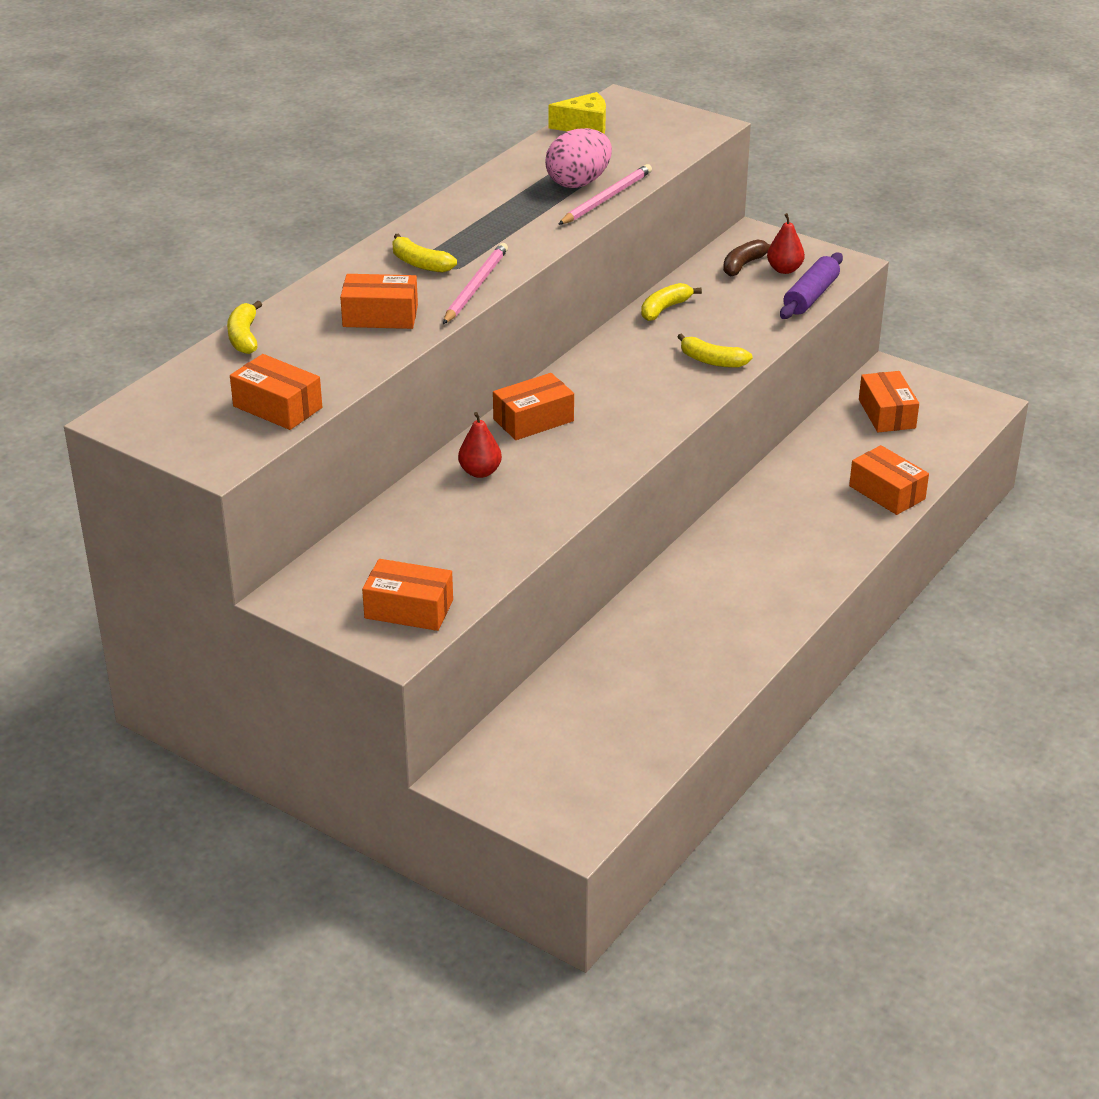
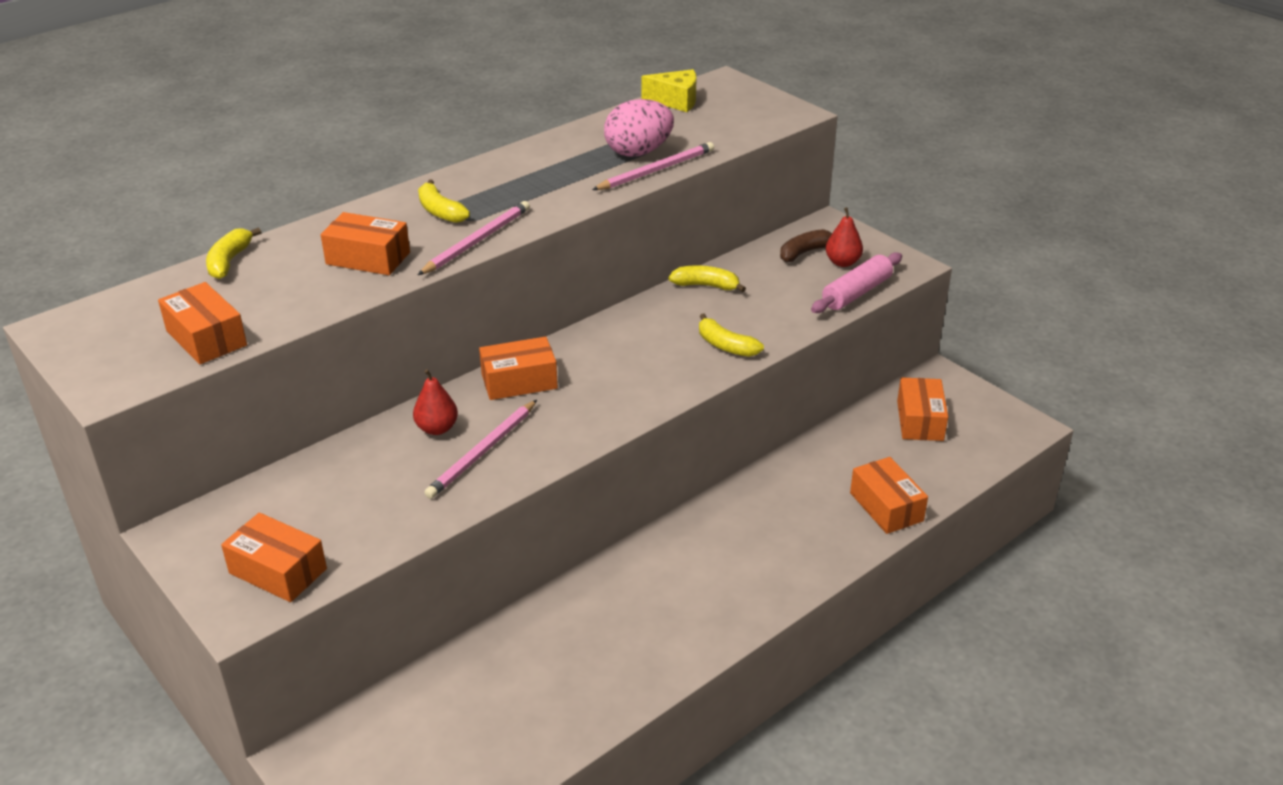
camera: 15 degrees right, 0 degrees up
(536, 485) = (482, 452): none -> pink pencil
(664, 309) = (706, 286): yellow banana -> yellow banana turned 45 degrees clockwise
(811, 296) = (856, 293): purple rolling pin -> pink rolling pin

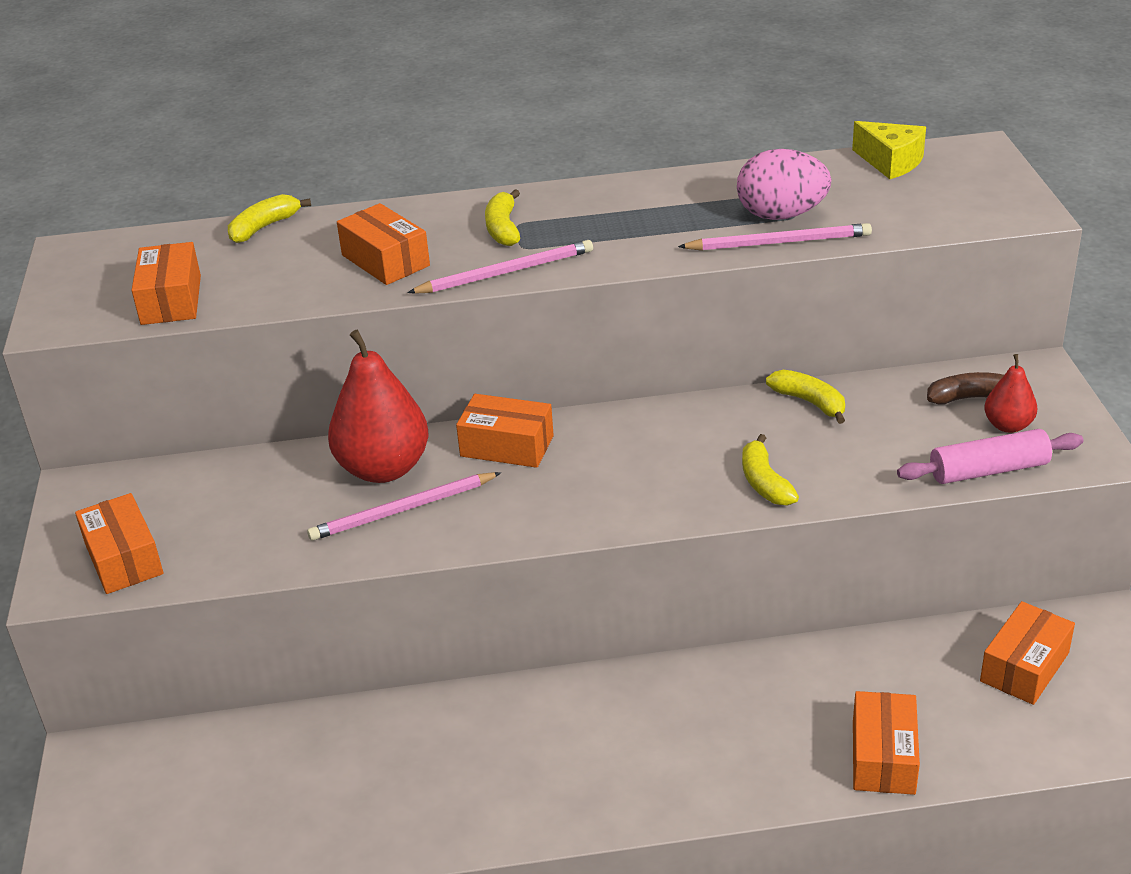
camera: 35 degrees right, 0 degrees up
(437, 428) = (383, 468): red pear -> red pear, size x1.94

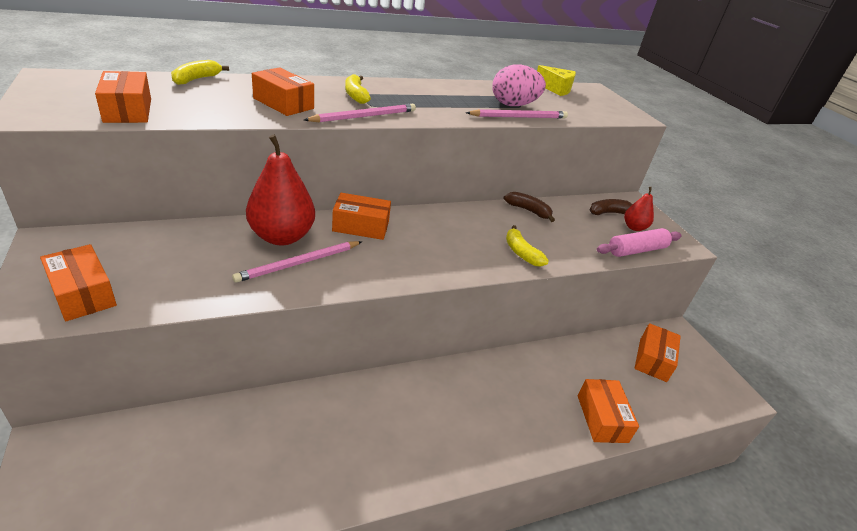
camera: 20 degrees left, 0 degrees up
(810, 402) = (528, 211): yellow banana -> brown banana

